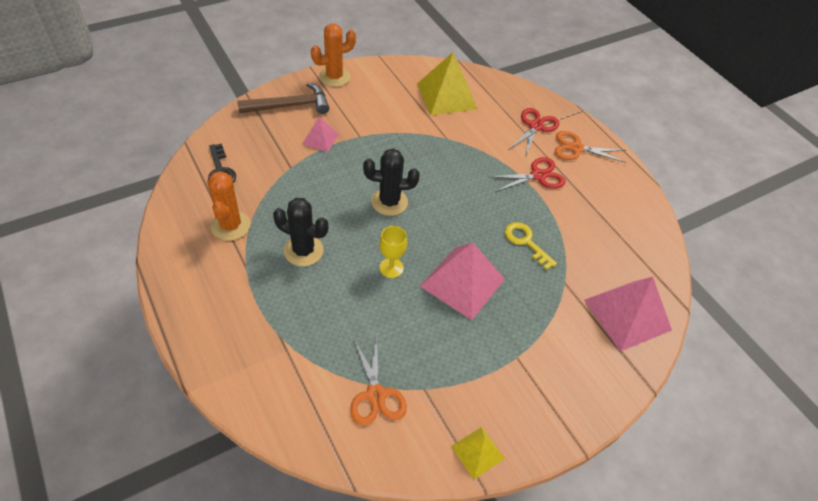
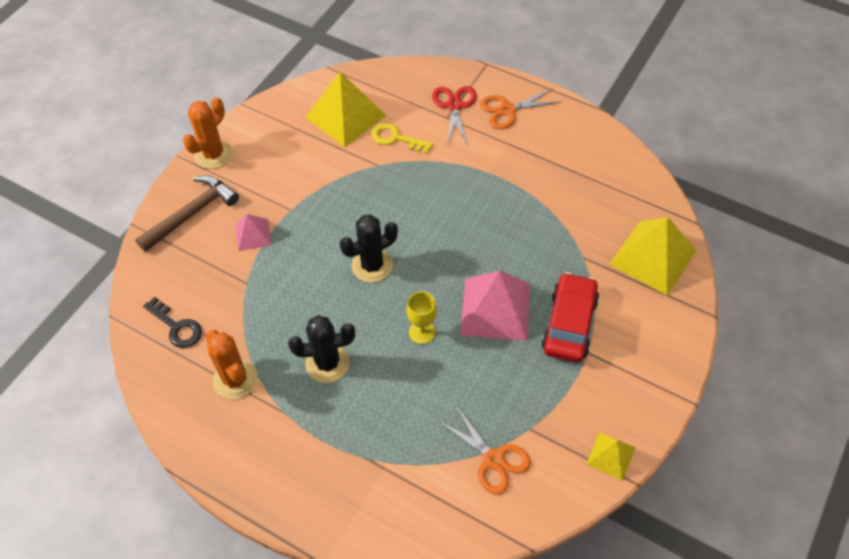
camera: 25 degrees left, 5 degrees up
(516, 326) = (569, 324): none -> red car
(526, 242) = (524, 236): yellow key -> yellow key (396, 138)
(538, 176) = (491, 160): red scissors -> none
(627, 314) = (652, 257): pink pyramid -> yellow pyramid

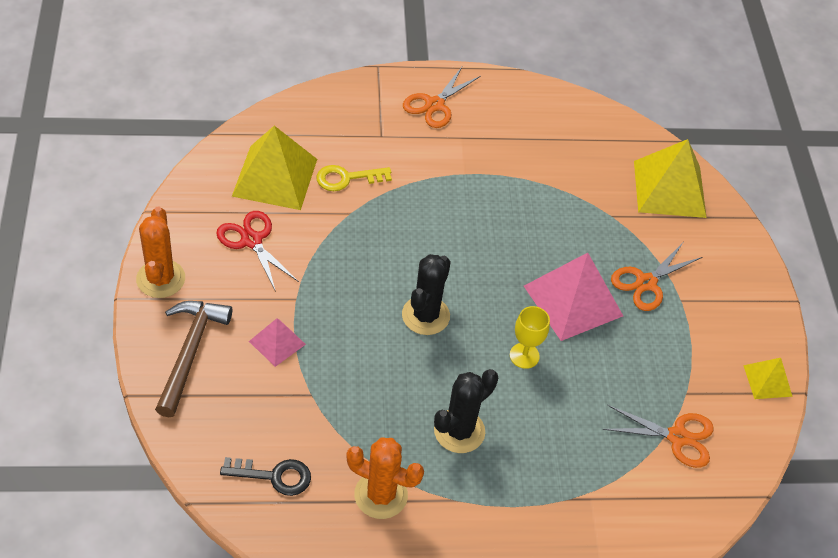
camera: 40 degrees left, 5 degrees down
(454, 106) = (379, 121): red scissors -> red scissors (252, 240)
(569, 324) = (646, 283): red car -> orange scissors

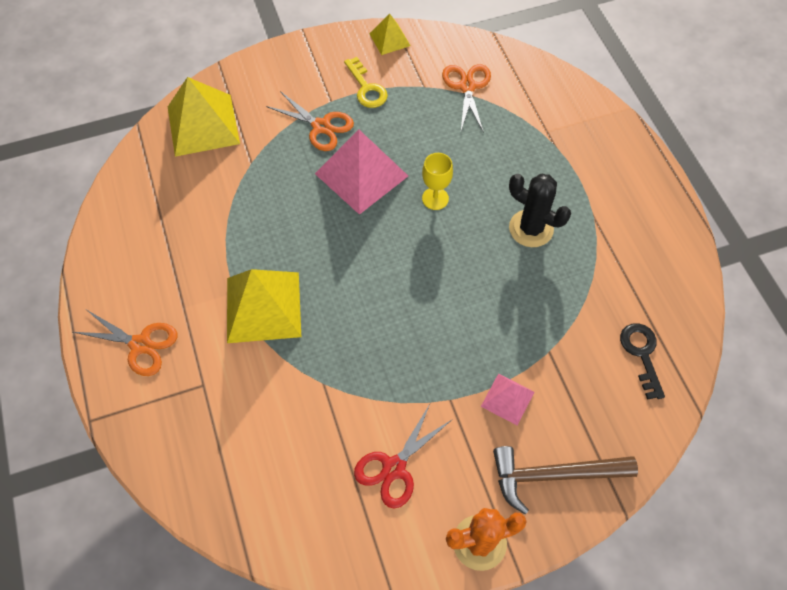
camera: 100 degrees left, 10 degrees up
(275, 177) = (298, 475): yellow pyramid -> yellow pyramid (263, 307)
(347, 178) = (276, 401): yellow key -> yellow key (366, 88)
(381, 495) = (617, 269): orange cactus -> none
(425, 315) = (424, 282): black cactus -> none

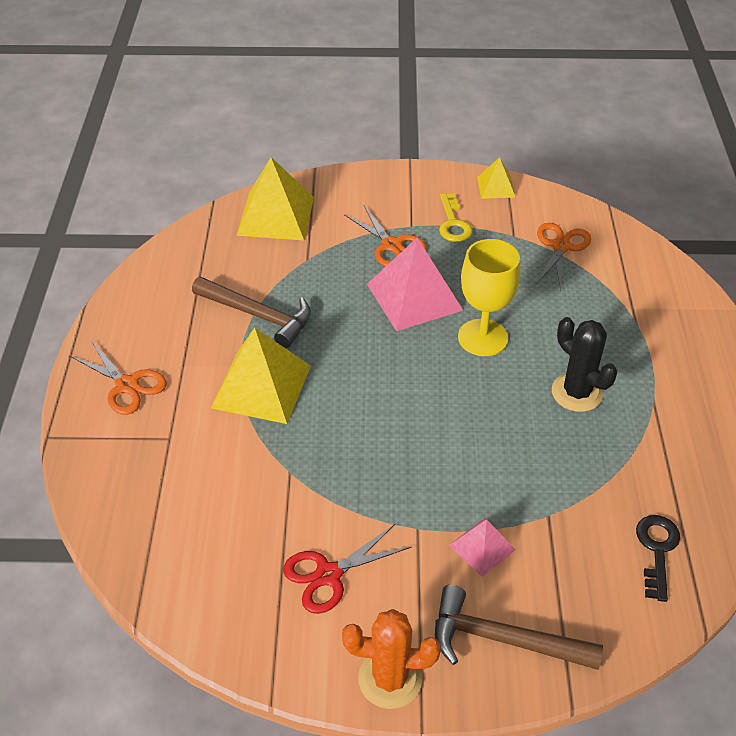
camera: 20 degrees right, 15 degrees down
(230, 235) = (258, 315): none -> brown hammer
(435, 198) = (483, 338): yellow goblet -> yellow goblet, size x1.68

